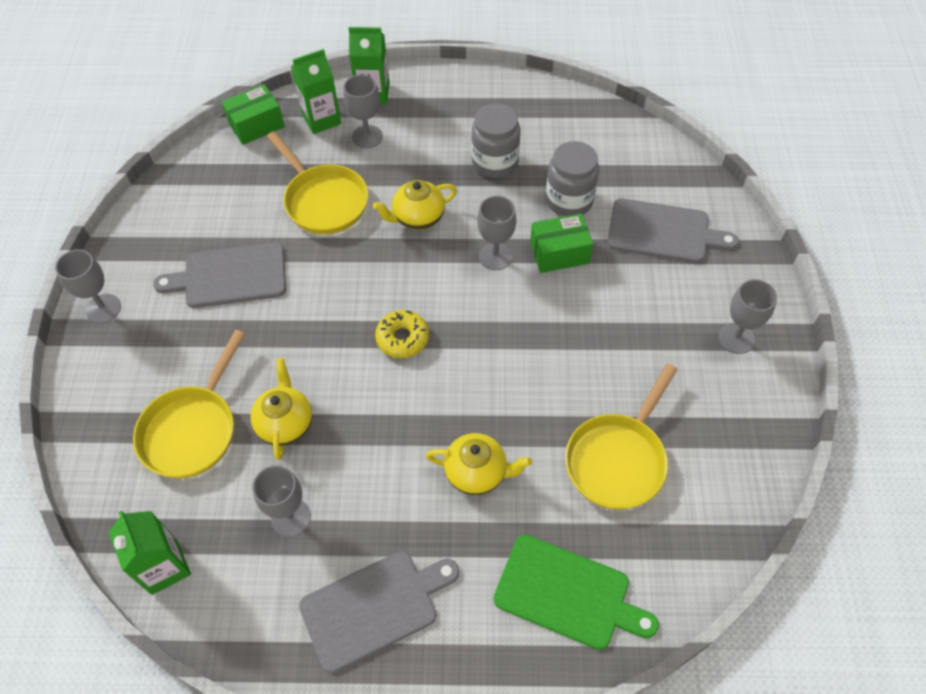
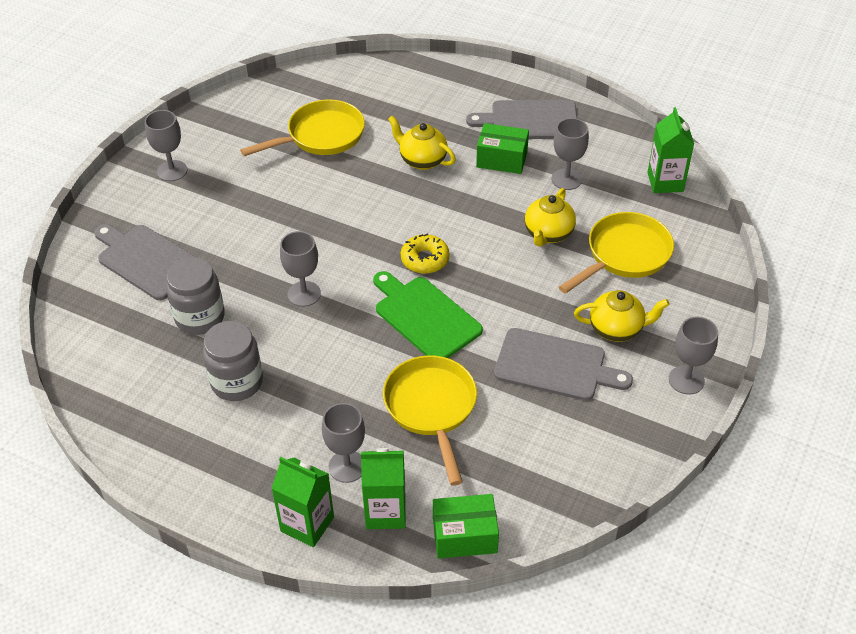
camera: 155 degrees left, 10 degrees down
(418, 218) = (349, 354): yellow teapot -> yellow teapot (617, 329)
(559, 253) = (247, 276): green box -> green box (501, 159)
(568, 593) = (406, 90): green cutting board -> green cutting board (424, 317)

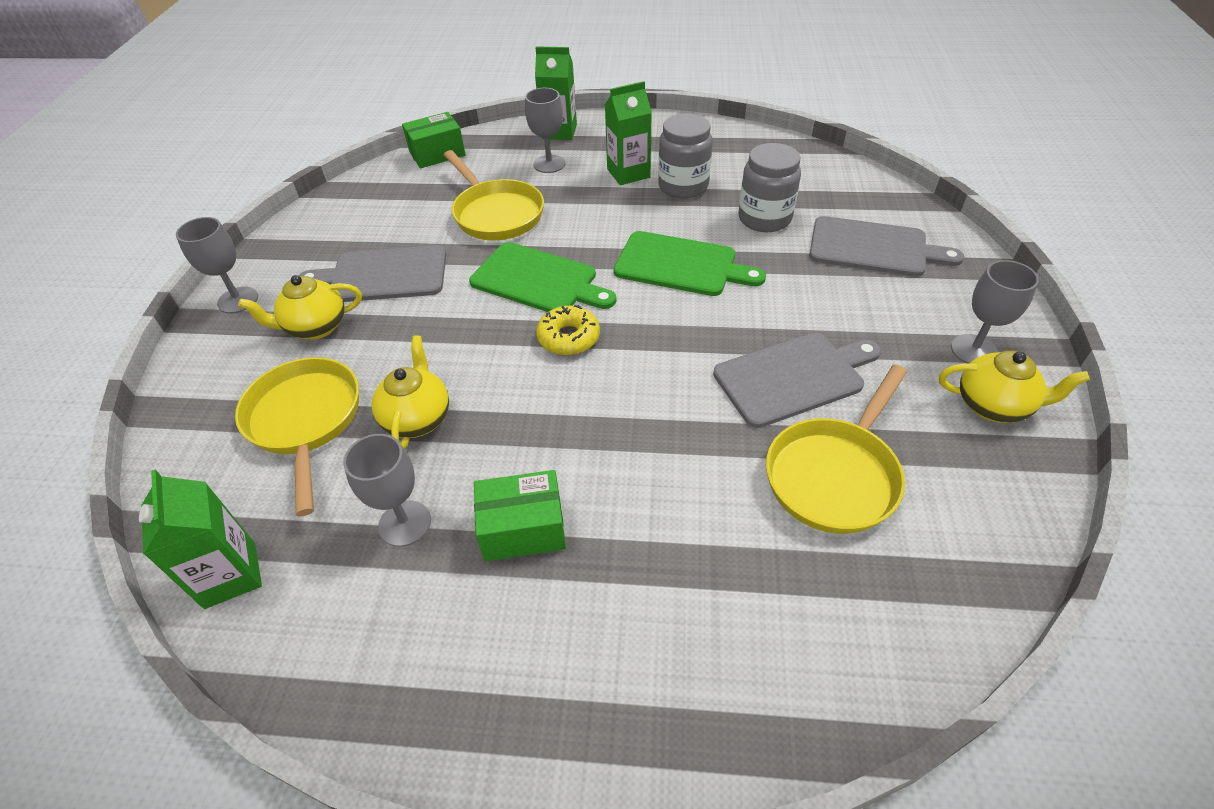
camera: 160 degrees right, 0 degrees up
(304, 294) = (681, 265): grey goblet -> green cutting board
(385, 512) = (504, 150): green carton -> green carton (628, 173)
(422, 160) = (650, 482): yellow teapot -> yellow teapot (993, 406)
(530, 120) = (498, 643): grey cutting board -> grey cutting board (793, 377)
(624, 255) = (305, 421): yellow pan -> yellow pan turned 135 degrees clockwise

